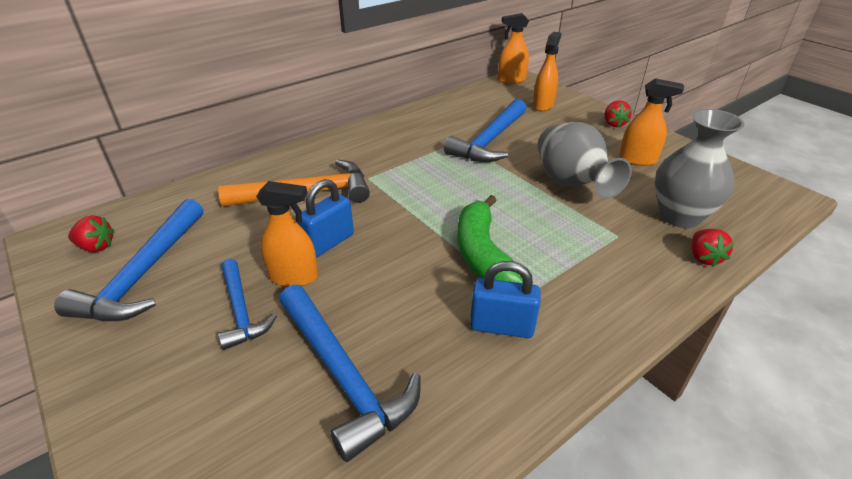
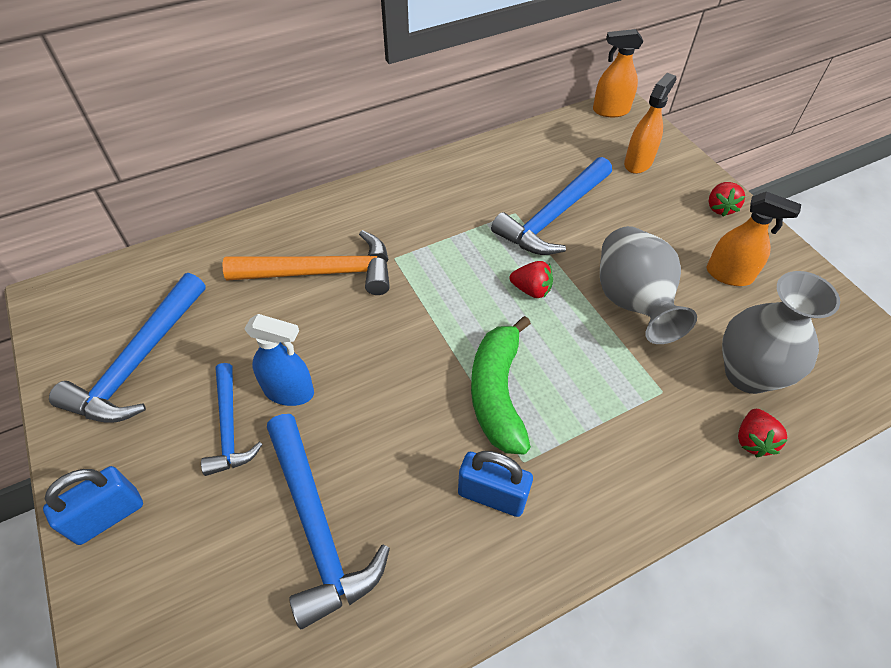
camera: 10 degrees right, 15 degrees up
(96, 247) = (94, 317): red strawberry -> red strawberry (531, 290)
(294, 277) = (289, 391): orange spray bottle -> blue spray bottle
(329, 242) = (333, 349): blue padlock -> blue padlock (108, 516)

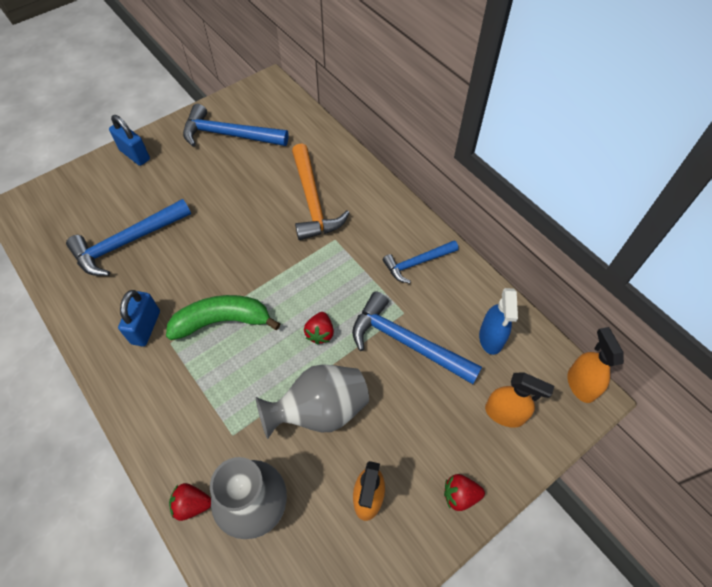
camera: 80 degrees right, 5 degrees up
(229, 427) = (188, 187): blue hammer -> blue hammer (417, 263)
(289, 391) = (214, 208): blue spray bottle -> blue spray bottle (491, 338)

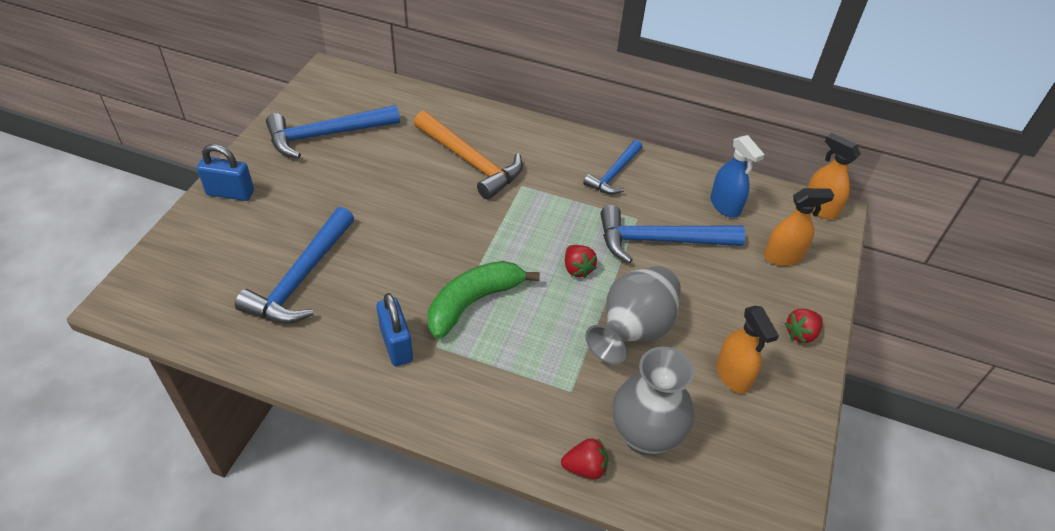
camera: 35 degrees left, 10 degrees down
(192, 504) = (585, 467): red strawberry -> red strawberry turned 150 degrees counterclockwise

